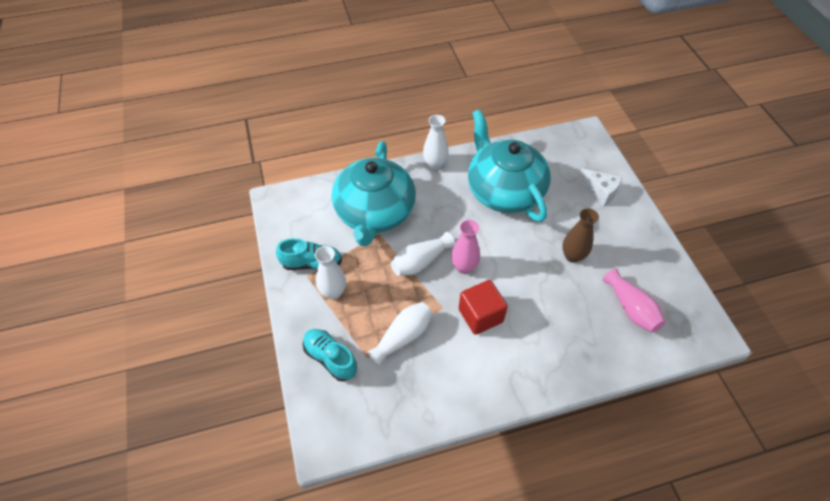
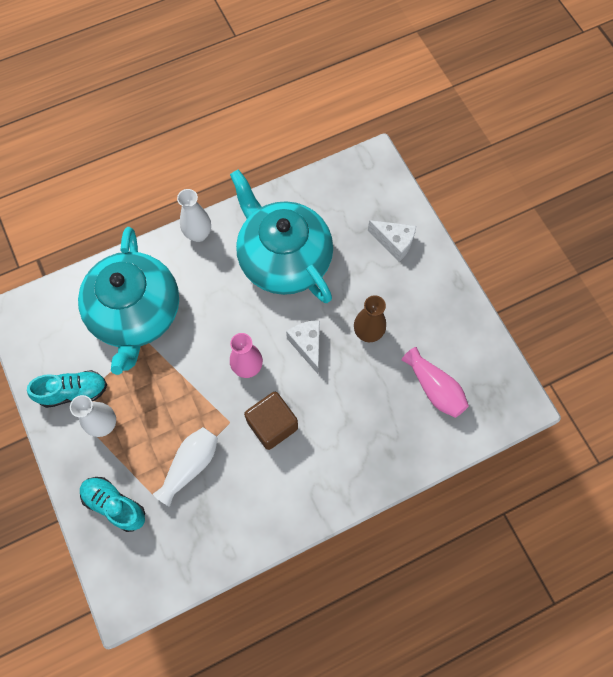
camera: 10 degrees left, 15 degrees up
(420, 262) = (198, 369): white vase -> none
(480, 315) = (272, 425): red cube -> brown cube
(518, 258) = (307, 345): none -> white cheese

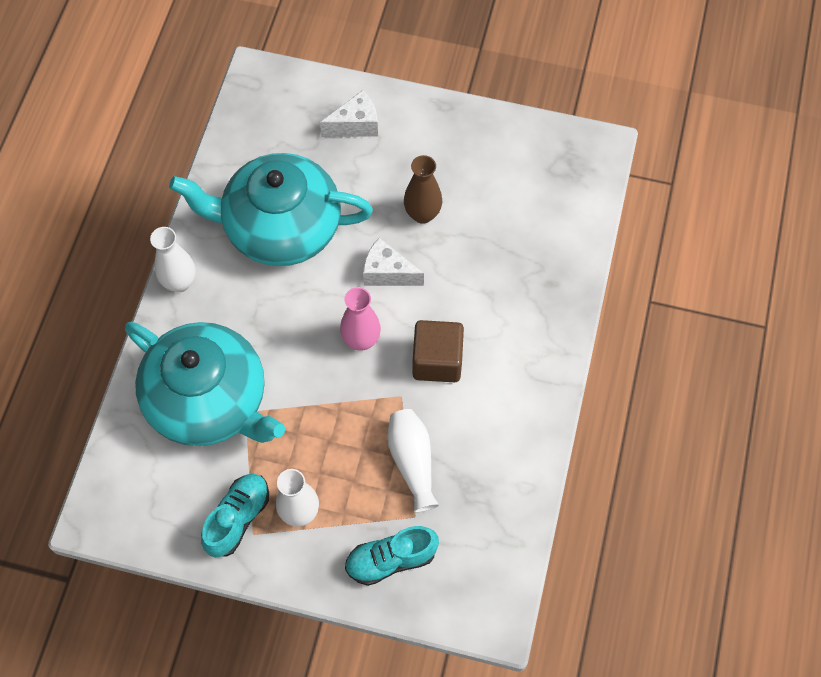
camera: 50 degrees left, 5 degrees down
(434, 388) = (523, 202): pink vase -> none

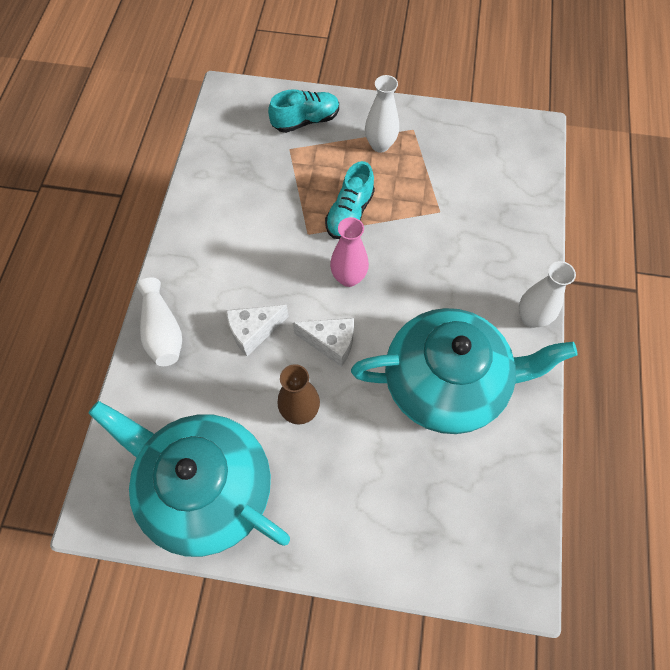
camera: 175 degrees right, 0 degrees up
(209, 400) = (473, 218): turquoise teapot -> turquoise teapot (205, 488)
(238, 518) = (427, 138): turquoise shoe -> turquoise shoe (349, 213)
(356, 125) = (386, 520): white cheese -> white cheese (253, 332)
(412, 462) = (294, 185): white vase -> white vase (162, 331)
(437, 361) = (277, 265): brown cube -> none

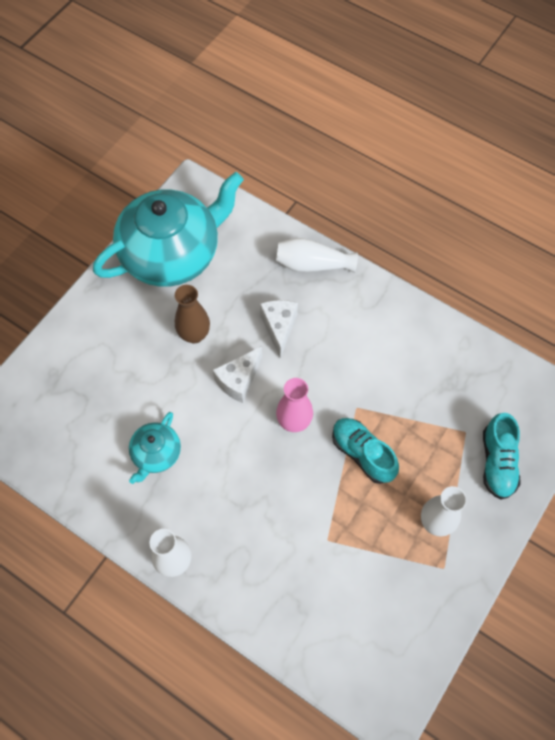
camera: 115 degrees right, 0 degrees up
(447, 383) = (156, 454): turquoise teapot -> turquoise teapot, size x0.45

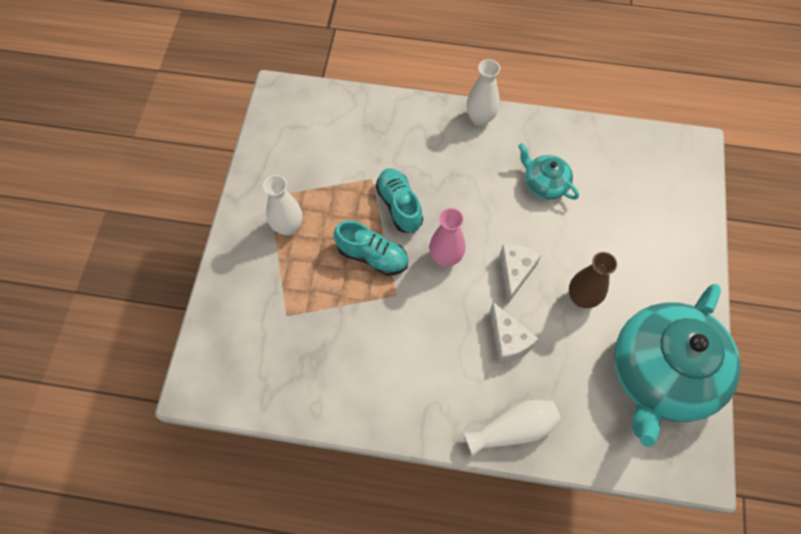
camera: 155 degrees right, 0 degrees up
(156, 454) = (544, 184): turquoise teapot -> turquoise teapot turned 45 degrees counterclockwise
(497, 462) = (249, 299): turquoise shoe -> turquoise shoe (399, 206)

